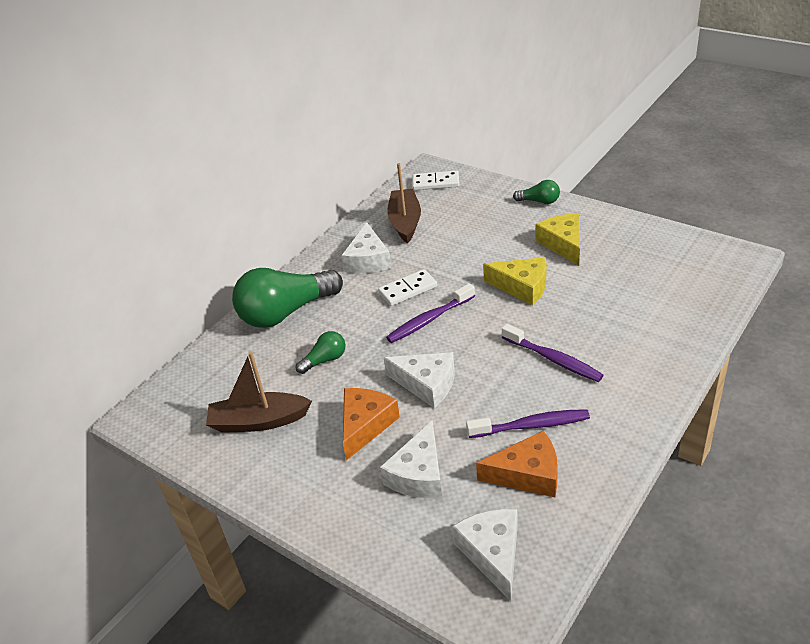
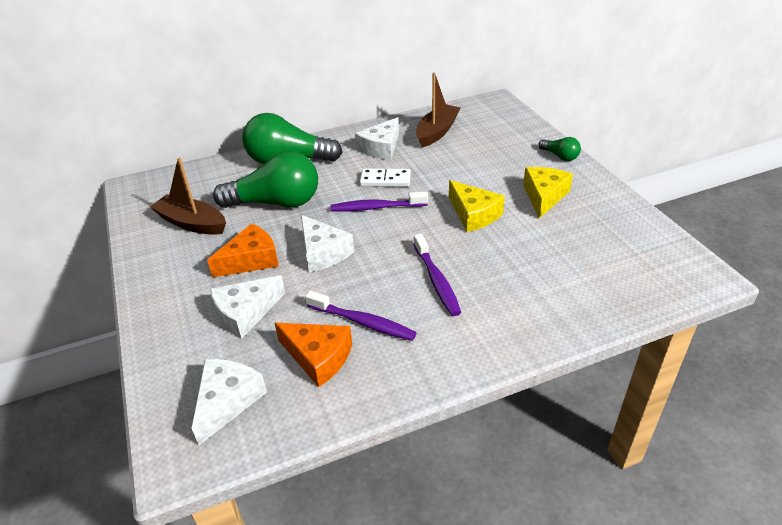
camera: 30 degrees right, 0 degrees up
(325, 360) = (276, 203): green light bulb -> green light bulb, size x2.17
(436, 183) = (491, 113): white domino -> none

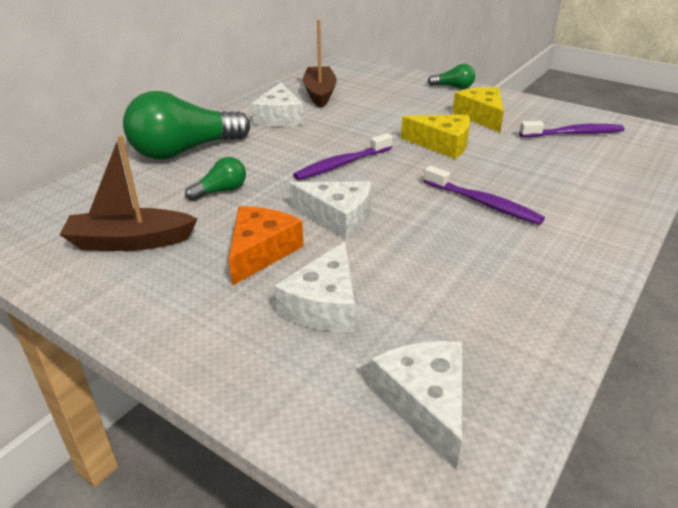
camera: 35 degrees left, 5 degrees down
(276, 203) = (221, 191): green light bulb -> green light bulb, size x0.46
(318, 357) = (465, 312): orange cheese -> none
(363, 322) = (465, 262): purple toothbrush -> purple toothbrush (574, 134)
(385, 180) = (320, 140): white domino -> none

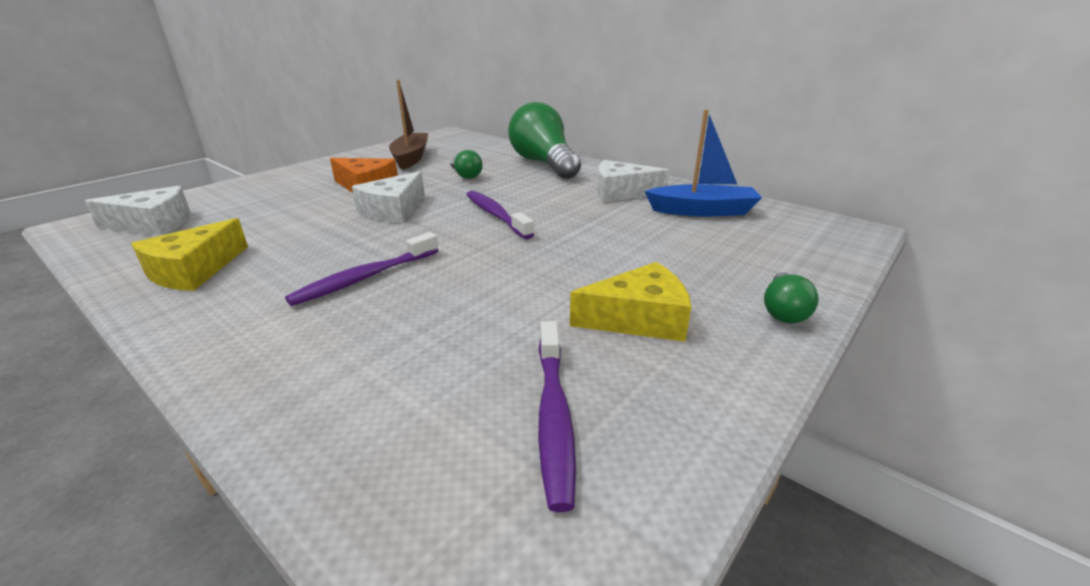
camera: 95 degrees right, 5 degrees down
(319, 93) = (702, 211): brown boat -> blue boat
(324, 304) = (283, 203): white cheese -> none
(442, 144) = (532, 272): yellow cheese -> yellow cheese (194, 270)

